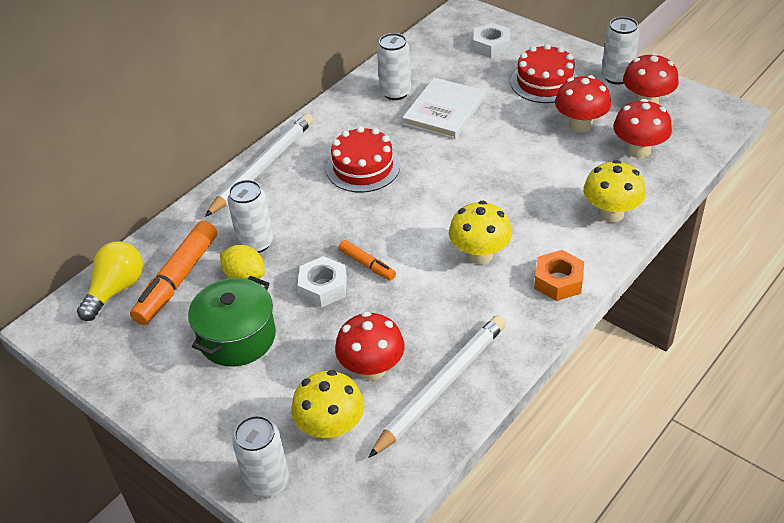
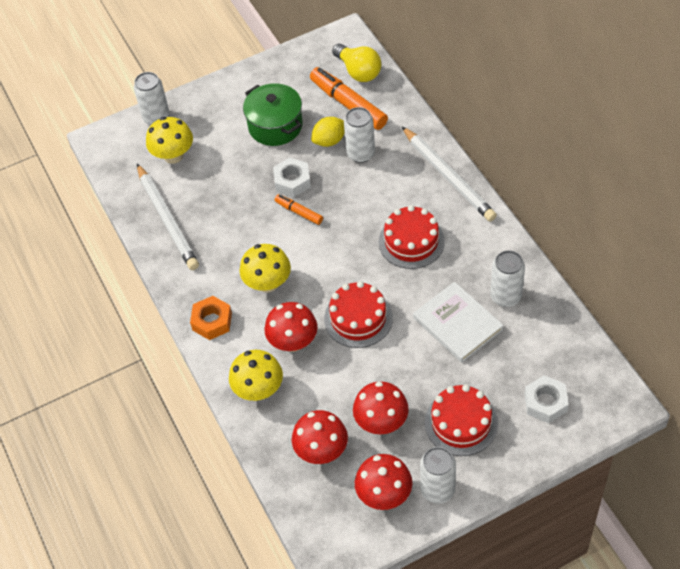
camera: 115 degrees right, 10 degrees up
(367, 265) = (299, 212): orange marker -> orange marker turned 60 degrees clockwise
(372, 368) = (204, 188): red mushroom -> red mushroom (293, 342)
(479, 174) = (358, 318): none -> red cake

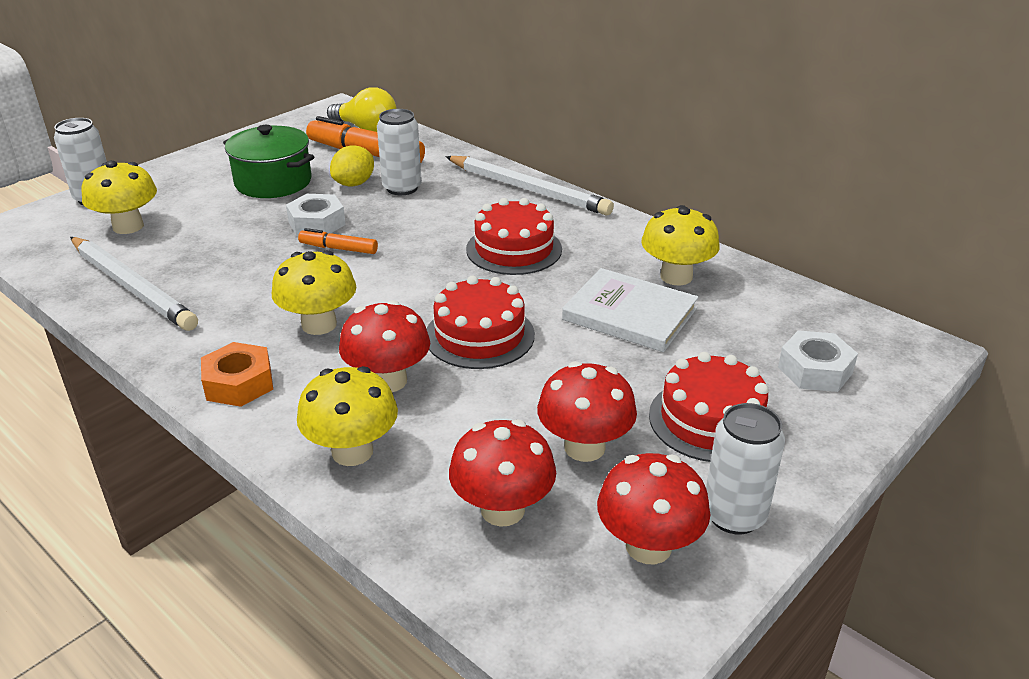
camera: 25 degrees left, 20 degrees down
(505, 296) = (676, 276): white can -> yellow mushroom

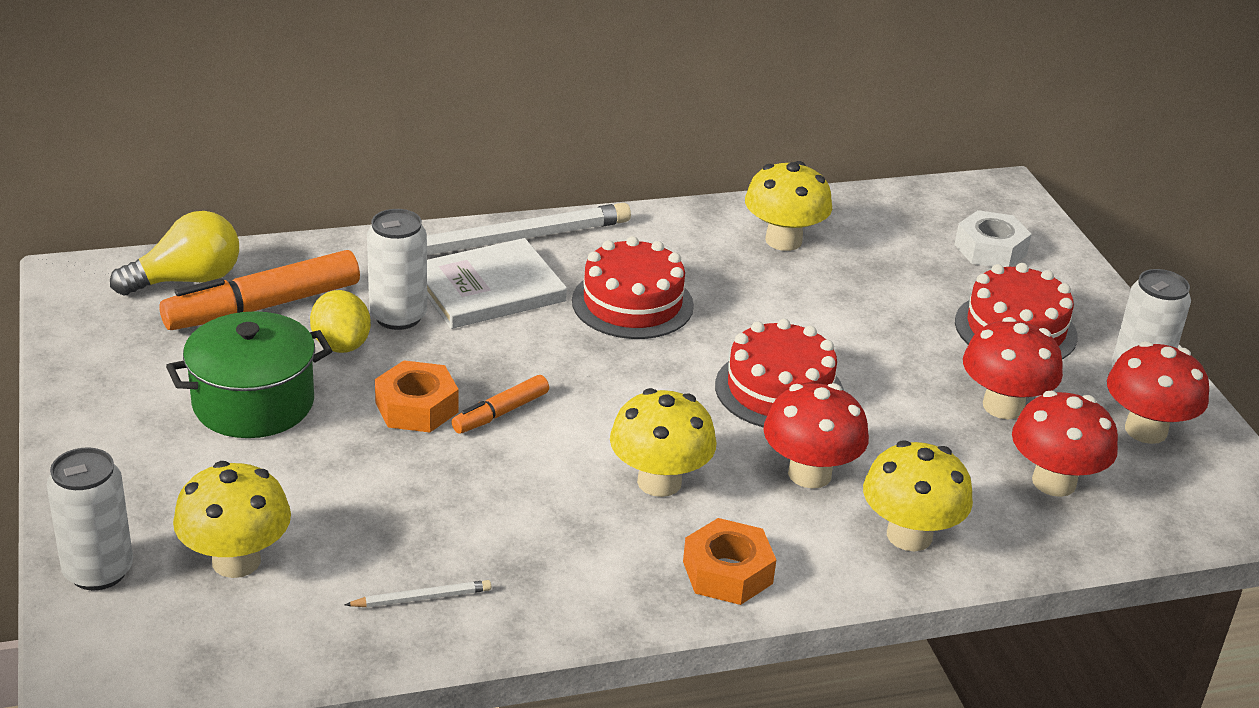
camera: 60 degrees left, 0 degrees up
(132, 287) = (422, 598): white pencil -> white pencil, size x0.42
(317, 223) = (417, 407): white nut -> orange nut
(629, 314) = (823, 294): white book -> white book (489, 289)

